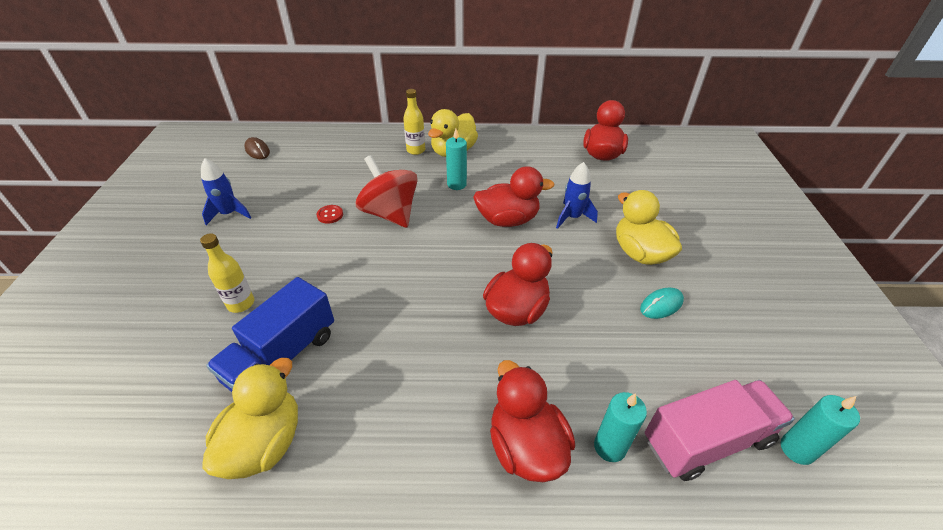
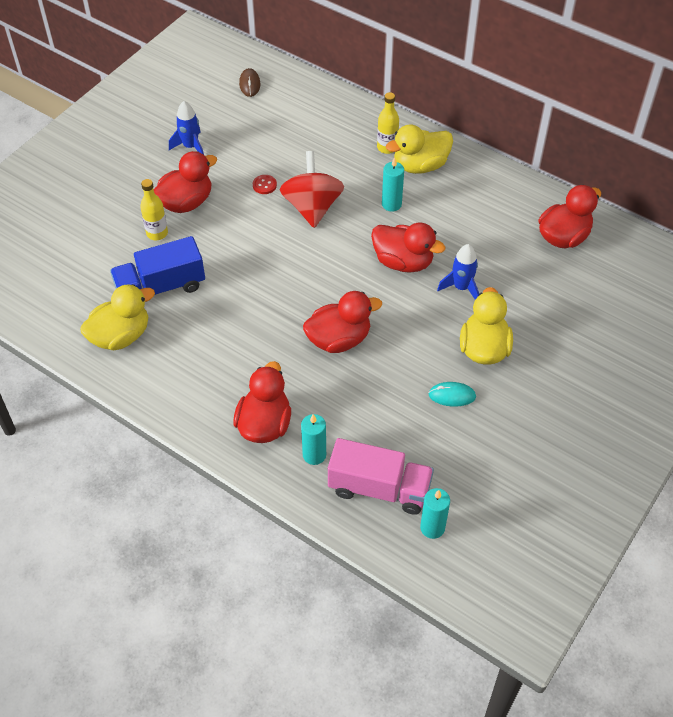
camera: 35 degrees right, 10 degrees up
(257, 261) = (186, 202): none -> red duck

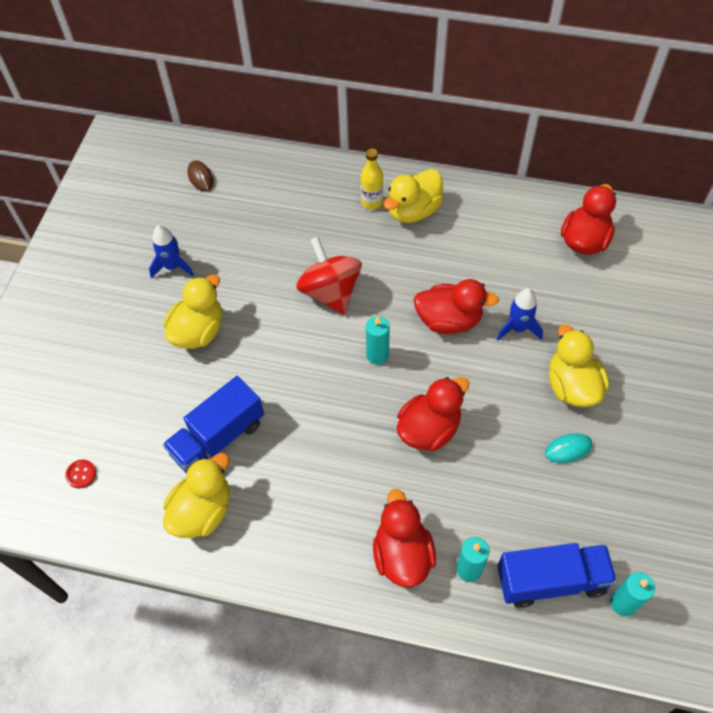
camera: 20 degrees left, 5 degrees up
(157, 233) = (184, 377): yellow bottle -> none
(186, 202) = (198, 331): red duck -> yellow duck
(264, 185) = (270, 284): red button -> red button (81, 474)
(379, 488) = (551, 580): pink truck -> blue truck
(391, 204) = (406, 262): turquoise candle -> turquoise candle (377, 355)

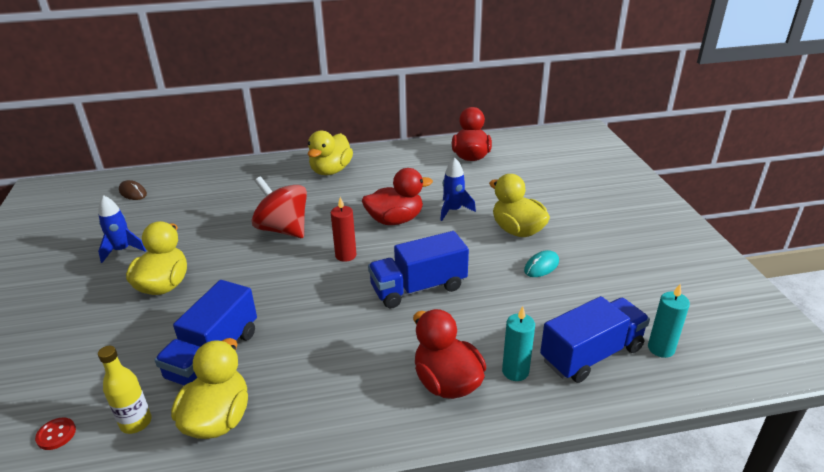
camera: 25 degrees left, 25 degrees down
(372, 202) = (294, 173): yellow bottle -> yellow bottle (136, 422)
(377, 355) = (345, 255): turquoise candle -> red candle
(429, 429) = (418, 288): red duck -> blue truck

